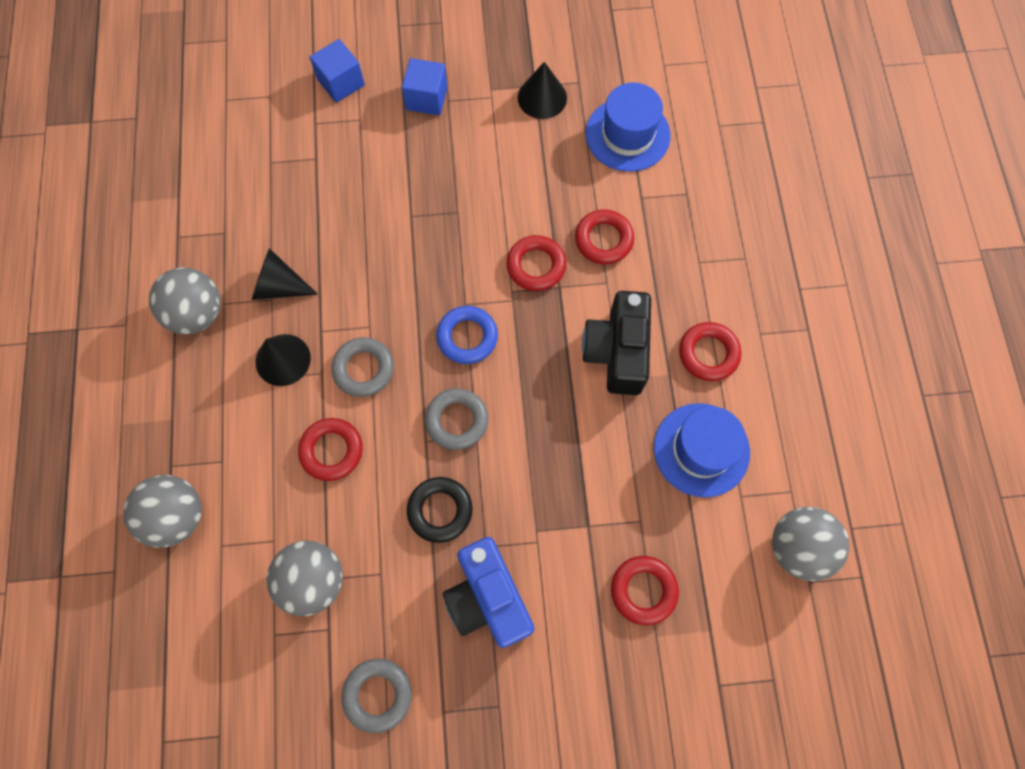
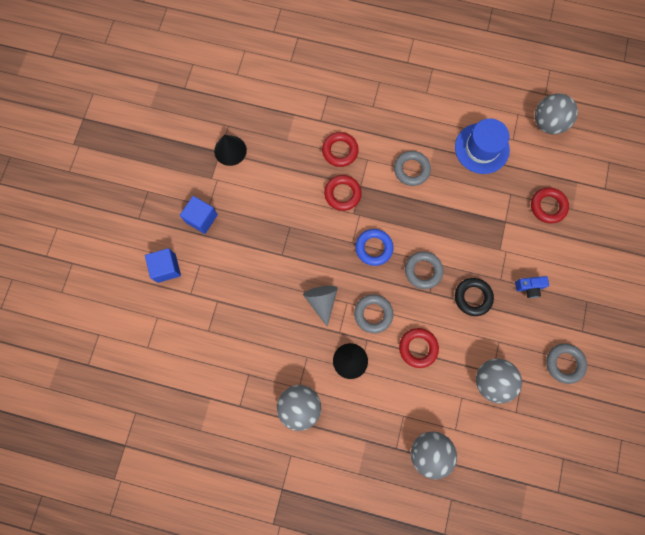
camera: 70 degrees left, 5 degrees up
(279, 286) = (300, 349): black cone -> none
(360, 291) = (321, 301): none -> grey cone
(488, 598) = (529, 287): blue camera -> blue camera, size x0.49
(617, 352) = (411, 170): black camera -> grey ring
(627, 135) = (276, 112): blue hat -> none
(708, 353) = (429, 123): red ring -> none

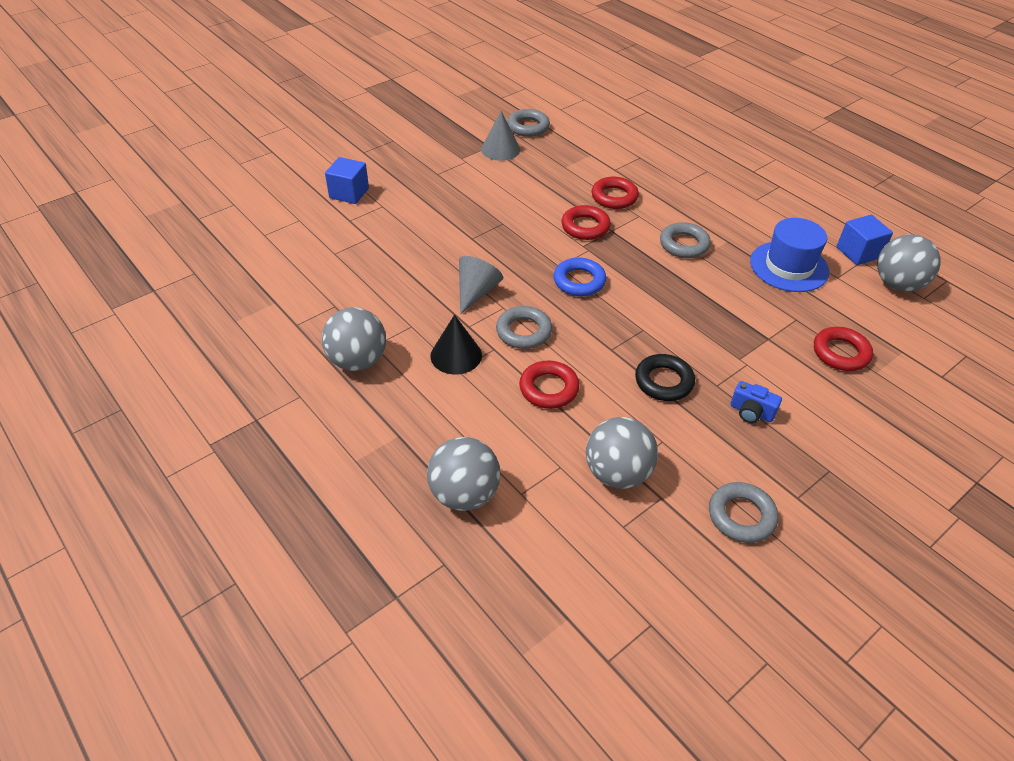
camera: 35 degrees right, 30 degrees down
(201, 218) = (421, 178): blue cube -> blue cube (858, 252)
(230, 150) = (500, 149): black cone -> grey cone
(423, 271) = (620, 327): grey ring -> grey ring (528, 127)

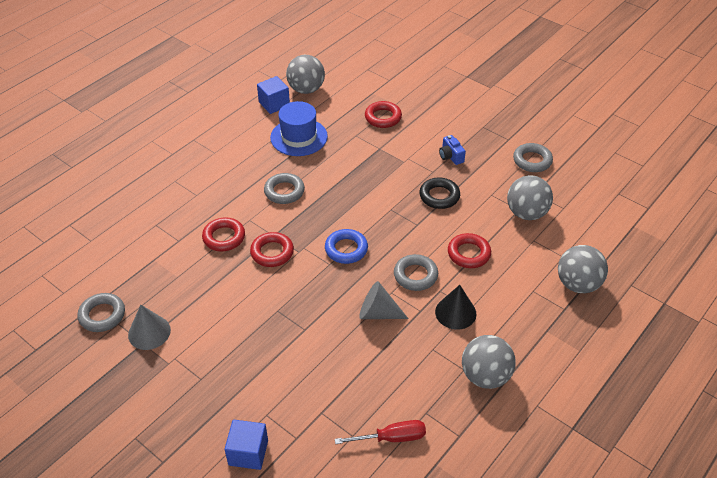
camera: 100 degrees left, 0 degrees up
(319, 277) = (391, 438): none -> red screwdriver
(751, 412) = (450, 156): blue camera -> blue camera turned 135 degrees clockwise

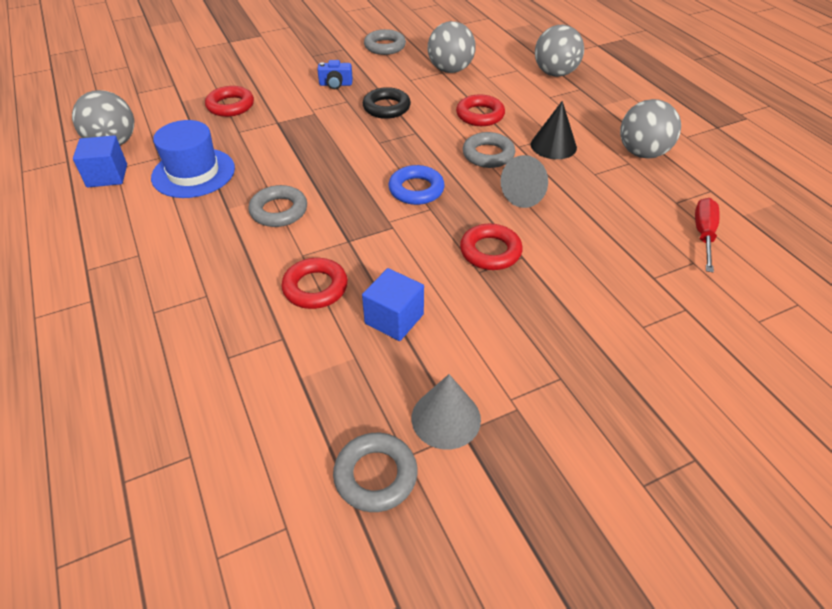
camera: 65 degrees left, 0 degrees up
(248, 452) = (698, 359): blue cube -> blue cube (394, 319)
(272, 252) = (377, 250): red ring -> red ring (490, 251)

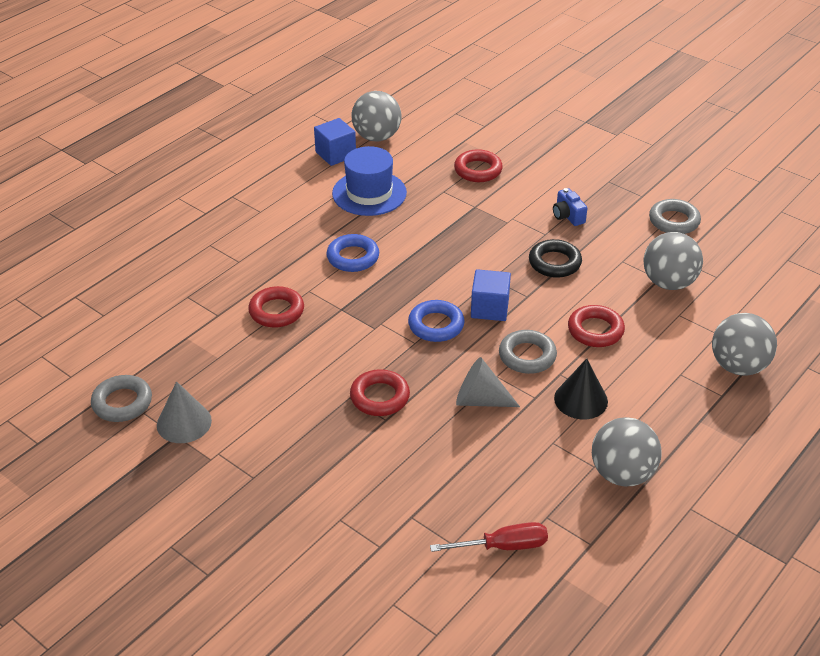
camera: 65 degrees right, 5 degrees down
(279, 211) = (353, 257): grey ring -> blue ring
(394, 319) = (267, 365): blue cube -> blue cube (489, 308)

